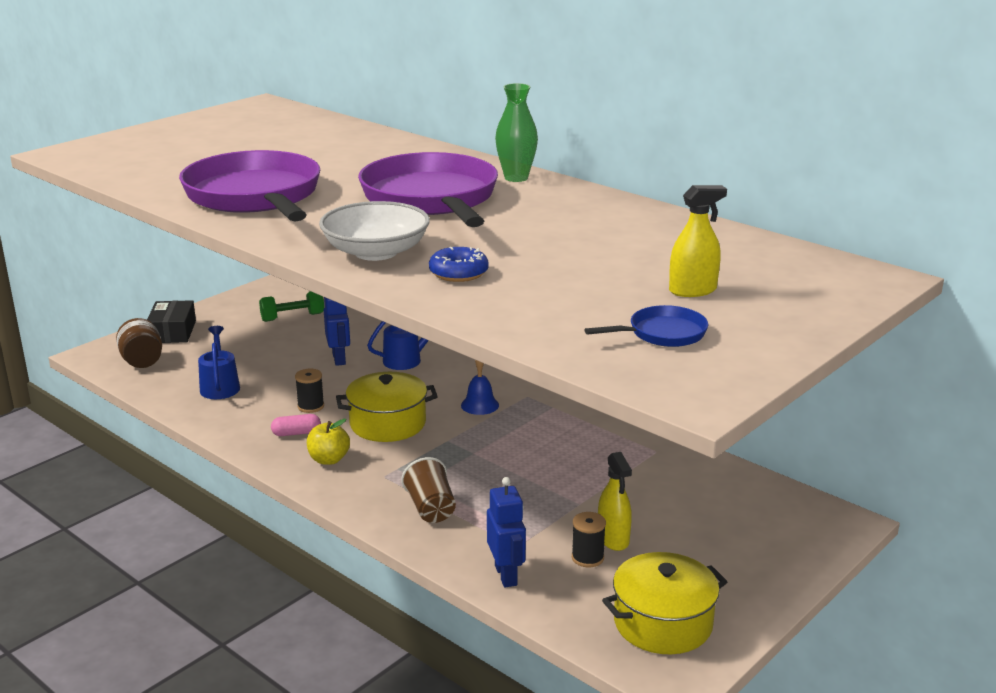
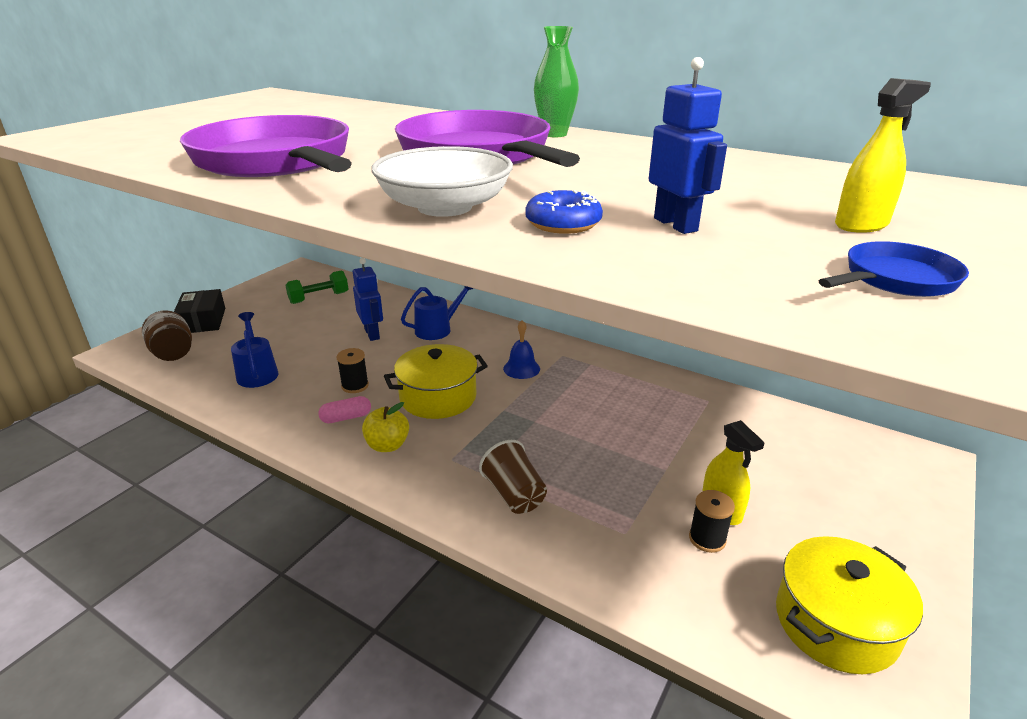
camera: 10 degrees left, 5 degrees up
(506, 575) = (630, 576): blue robot -> blue robot (676, 224)

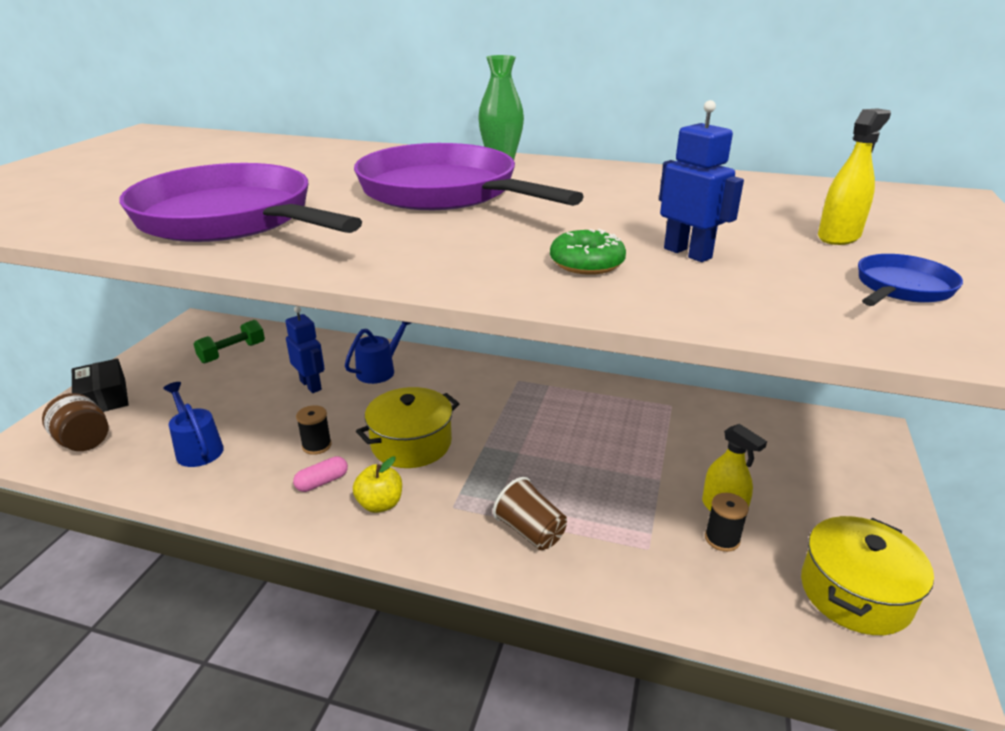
camera: 15 degrees left, 0 degrees up
(445, 207) = (458, 257): white bowl -> none
(521, 368) = (484, 400): blue bell -> none
(563, 224) = (586, 263): blue donut -> green donut

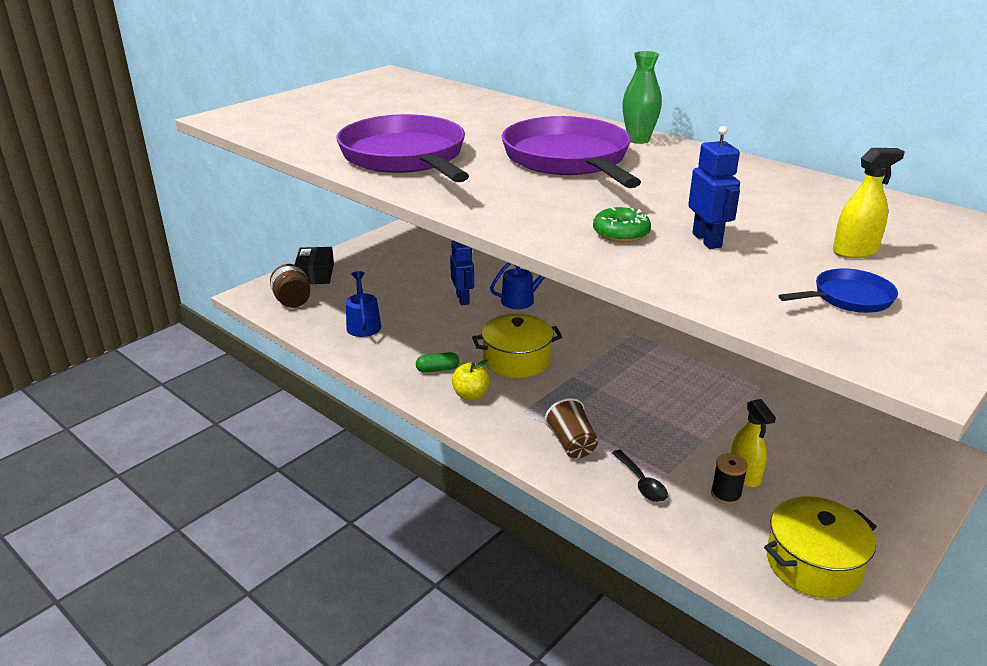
camera: 25 degrees right, 0 degrees up
(232, 353) = (416, 261): green dumbbell -> none
(317, 445) = (446, 343): black spool -> none
(322, 482) = (437, 369): pink capsule -> green capsule
(633, 556) = (641, 483): none -> black spoon

